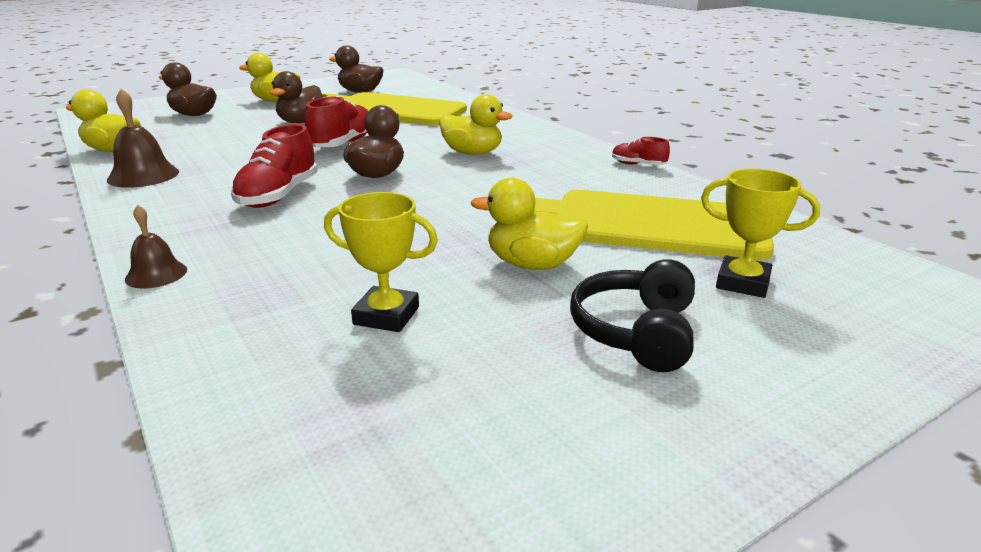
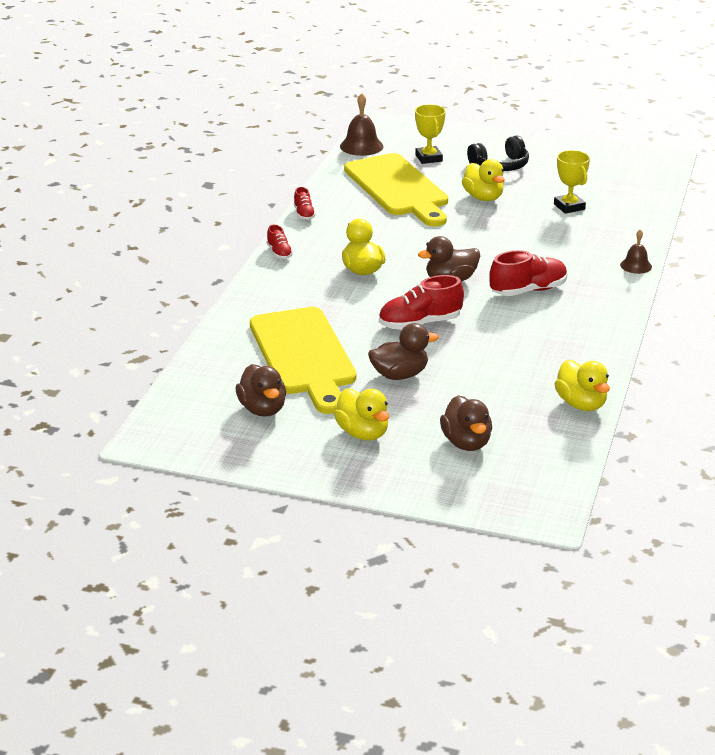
camera: 130 degrees left, 5 degrees up
(143, 175) = (585, 353): brown bell -> brown bell (361, 146)
(565, 139) = (279, 253): none -> red shoe

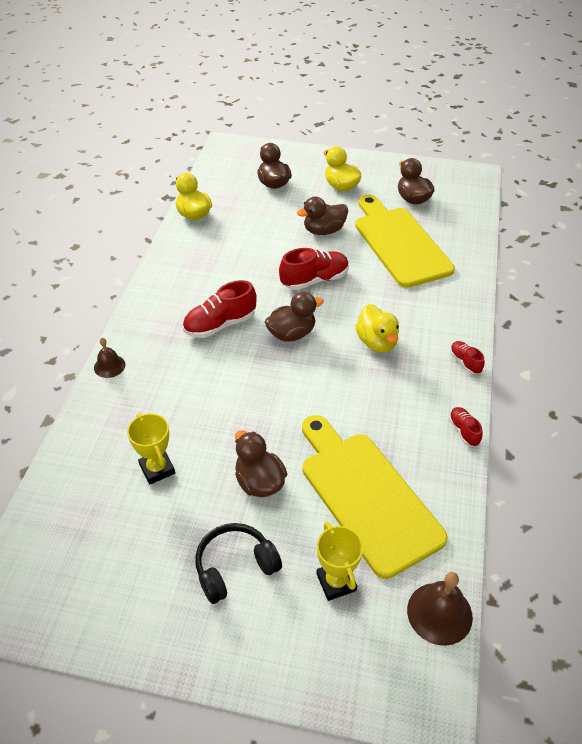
camera: 175 degrees right, 15 degrees up
(483, 197) = (259, 482): yellow duck -> brown duck

